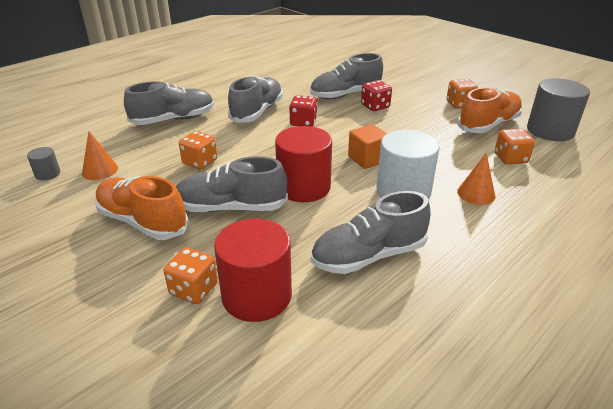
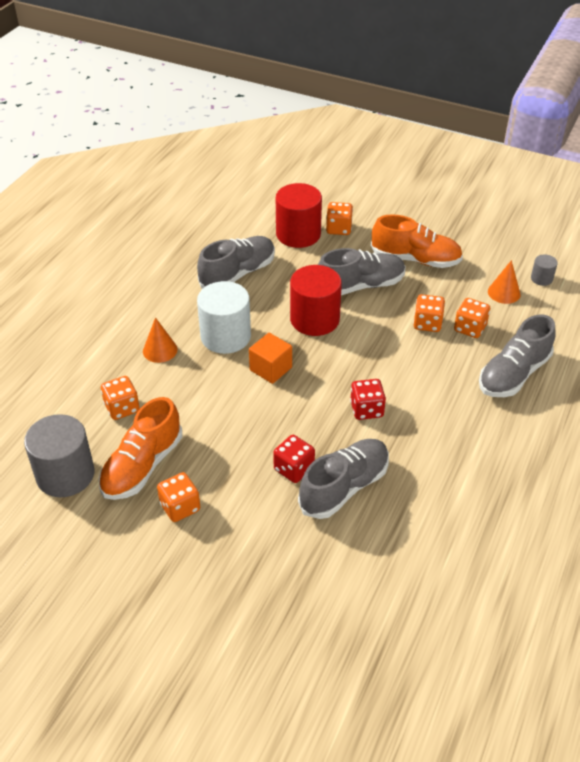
camera: 160 degrees right, 10 degrees up
(168, 151) = (470, 328): none -> orange dice
(257, 112) = (433, 415): grey shoe -> none

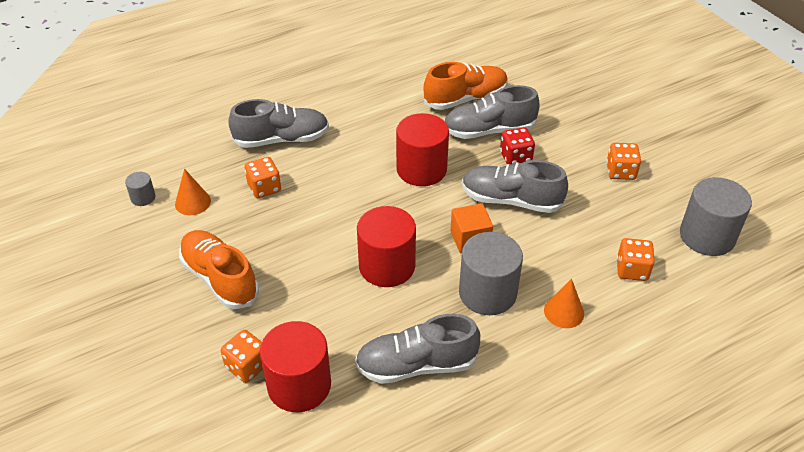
camera: 145 degrees left, 0 degrees up
(142, 466) = (636, 213): orange shoe -> orange shoe (465, 99)
(225, 336) = (487, 293): white cylinder -> grey cylinder
(360, 286) = (306, 278): grey shoe -> grey shoe (511, 200)
(366, 409) = (421, 169): red dice -> red cylinder
(427, 323) = (293, 210): orange dice -> none

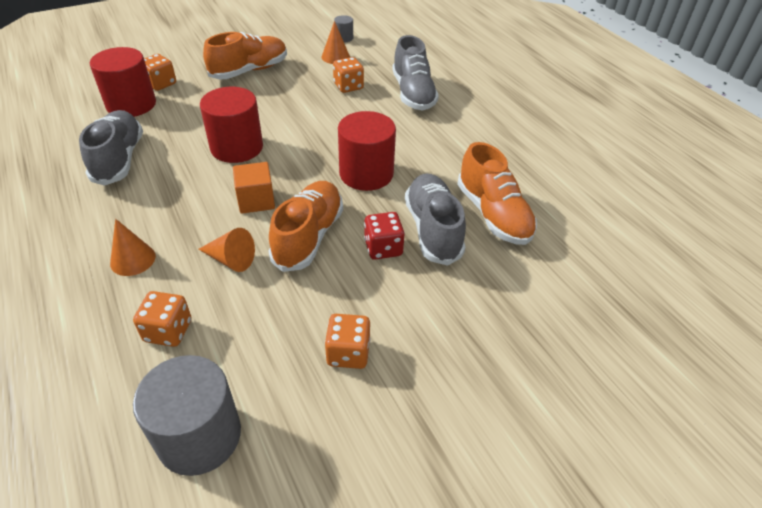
camera: 90 degrees right, 0 degrees up
(487, 293) = (181, 206): grey cylinder -> none
(511, 200) = (308, 236): grey shoe -> orange shoe
(548, 245) = (231, 259): none -> orange cone

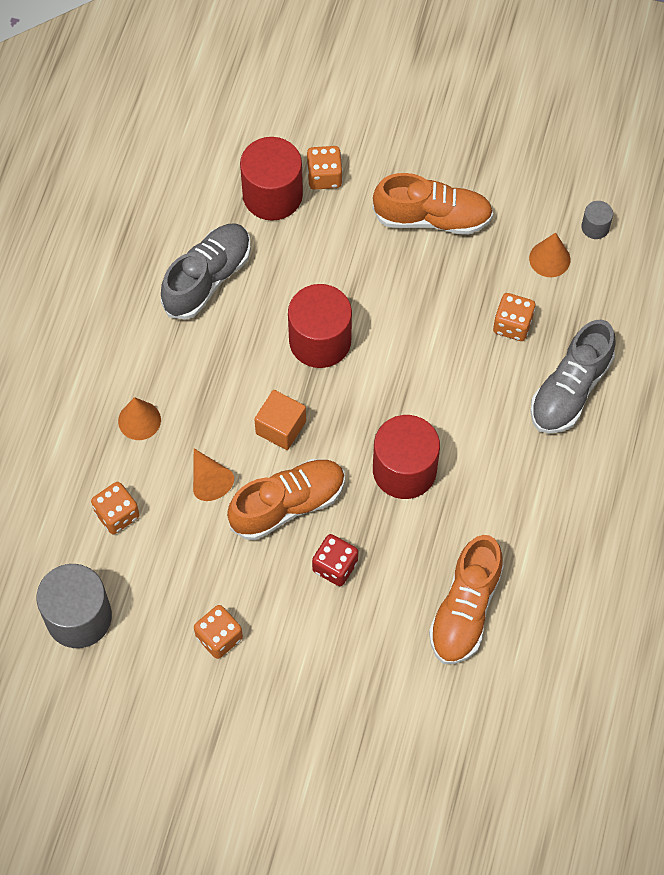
camera: 45 degrees right, 20 degrees up
(433, 229) = (395, 581): grey shoe -> none

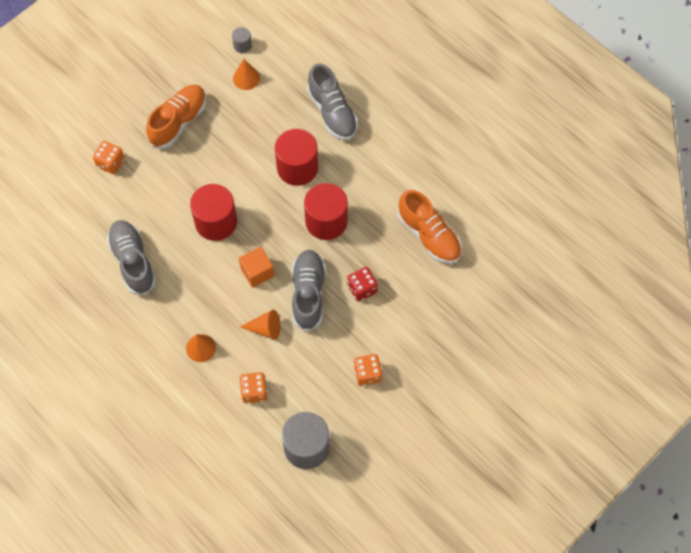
camera: 60 degrees left, 0 degrees up
(272, 195) = (102, 197): red cylinder -> red cylinder (297, 168)
(288, 504) = (308, 294): orange shoe -> grey shoe
(512, 325) = (274, 119): orange dice -> none

